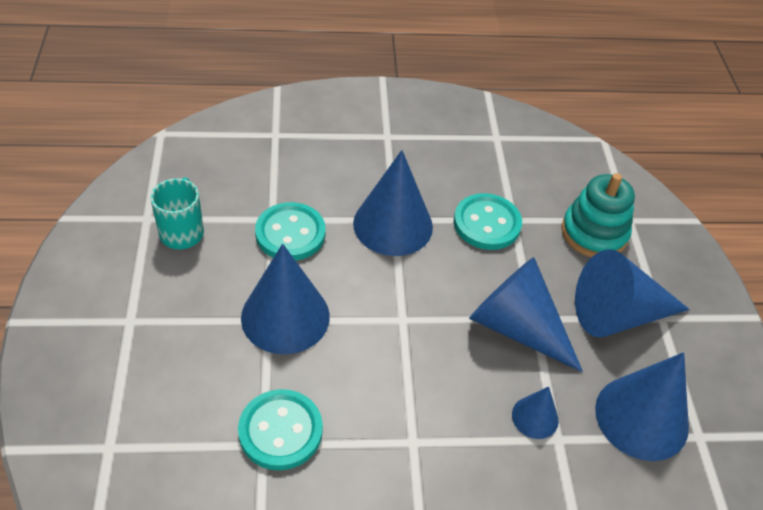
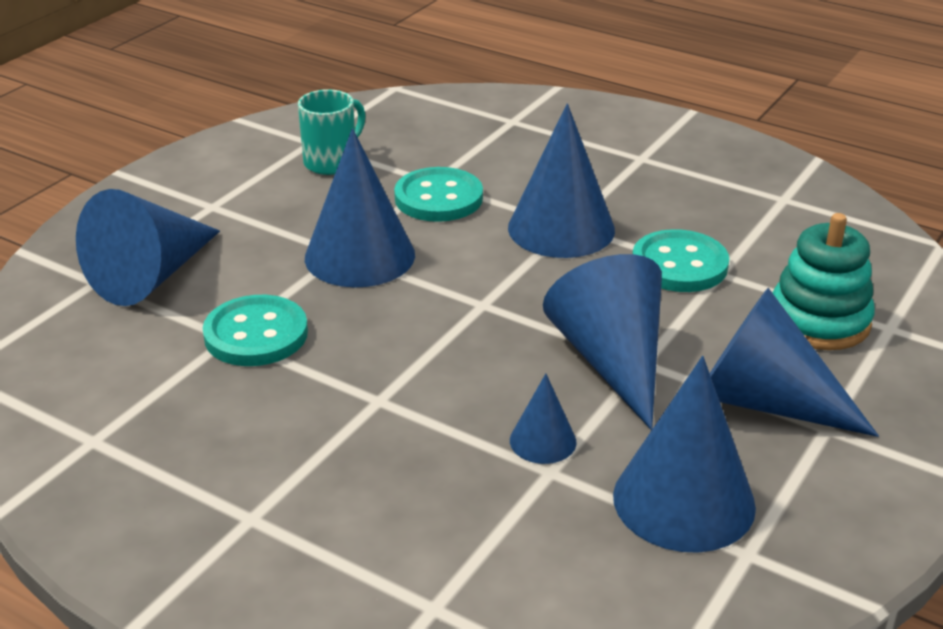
camera: 40 degrees right, 15 degrees down
(149, 416) = (152, 275): none -> blue cone

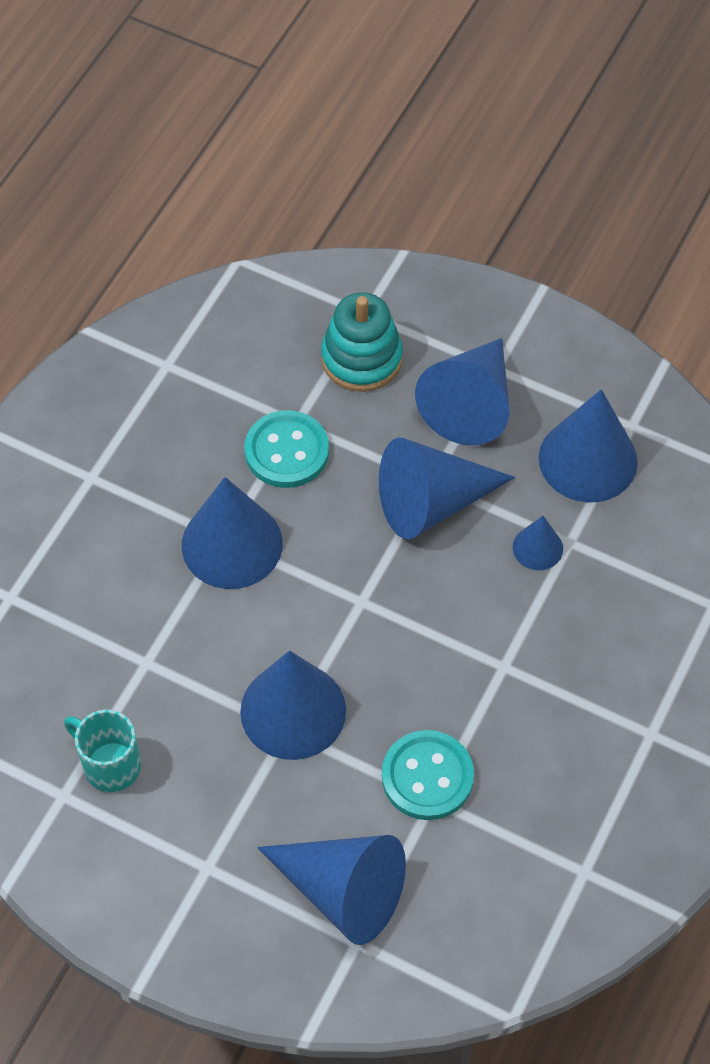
camera: 95 degrees left, 25 degrees up
(438, 198) = (181, 653): turquoise button -> none

